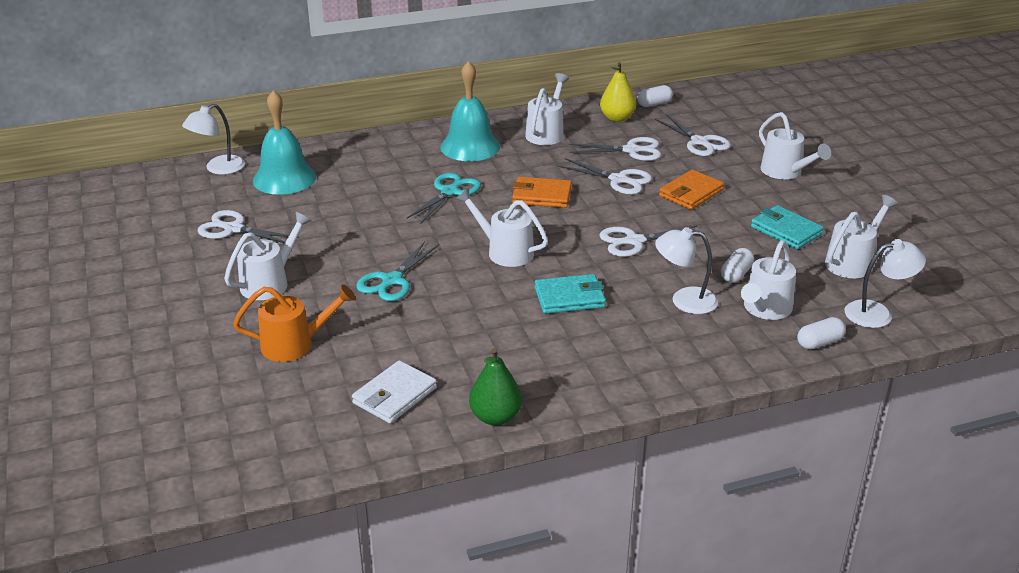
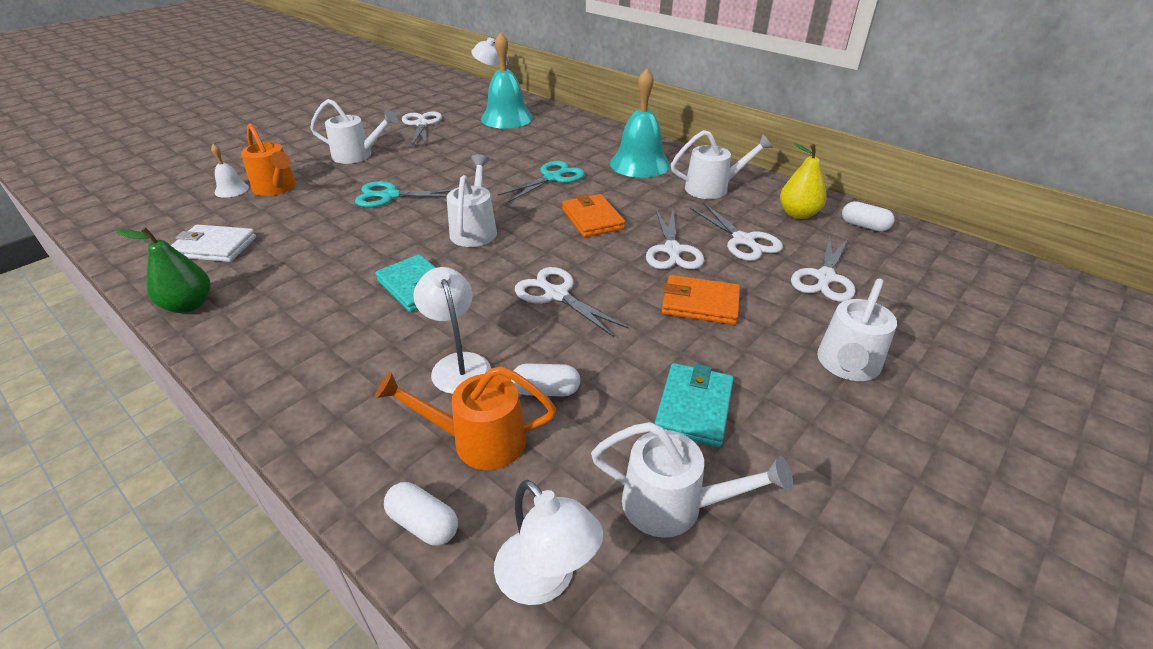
camera: 60 degrees right, 5 degrees up
(263, 375) = (231, 190): none -> white bell
(450, 192) = (553, 178): turquoise scissors -> turquoise scissors turned 45 degrees counterclockwise
(764, 310) = (477, 440): white watering can -> orange watering can

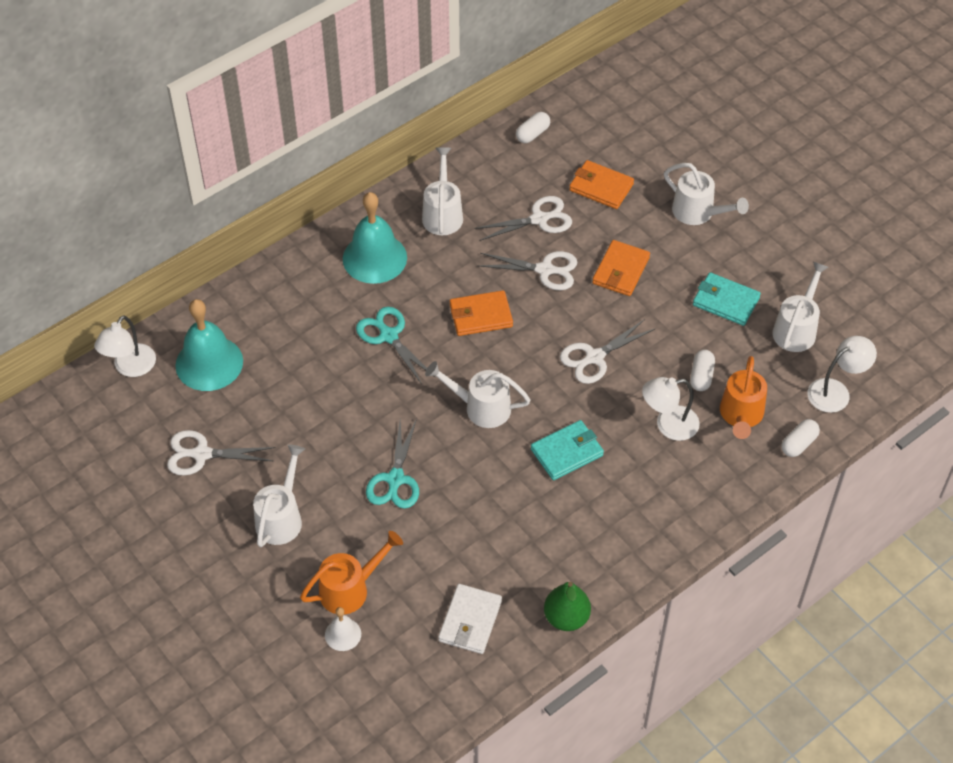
camera: 80 degrees left, 15 degrees up
(798, 214) = (504, 169): yellow pear -> none
(824, 278) = (601, 187): white scissors -> orange wallet

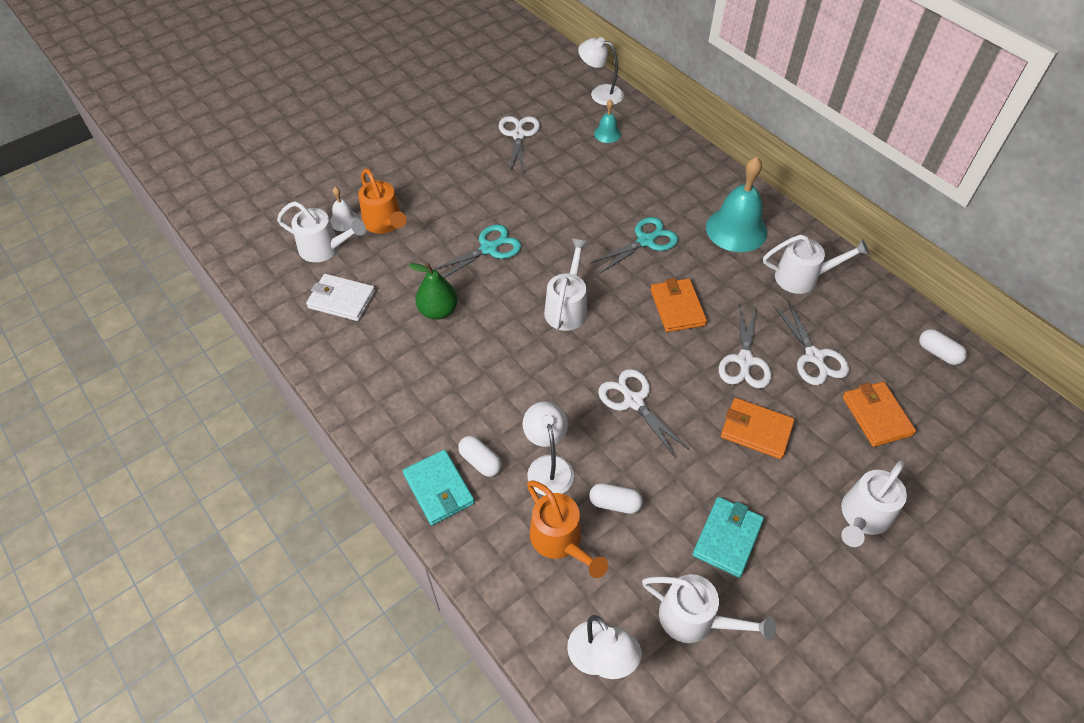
camera: 90 degrees right, 0 degrees up
(209, 363) = (607, 134): turquoise bell -> turquoise bell, size x0.49
(281, 517) = (457, 181): white watering can -> white watering can (325, 249)
(395, 480) = (489, 248): turquoise scissors -> turquoise scissors turned 135 degrees clockwise
(566, 617) = (332, 369): green pear -> green pear (438, 311)
(567, 452) = (515, 374): turquoise wallet -> turquoise wallet (438, 489)
(601, 187) = (876, 416): orange wallet -> orange wallet turned 45 degrees counterclockwise
(741, 416) = (560, 541): orange watering can -> orange watering can turned 135 degrees counterclockwise
(798, 444) = (522, 603): white capsule -> white capsule (480, 461)

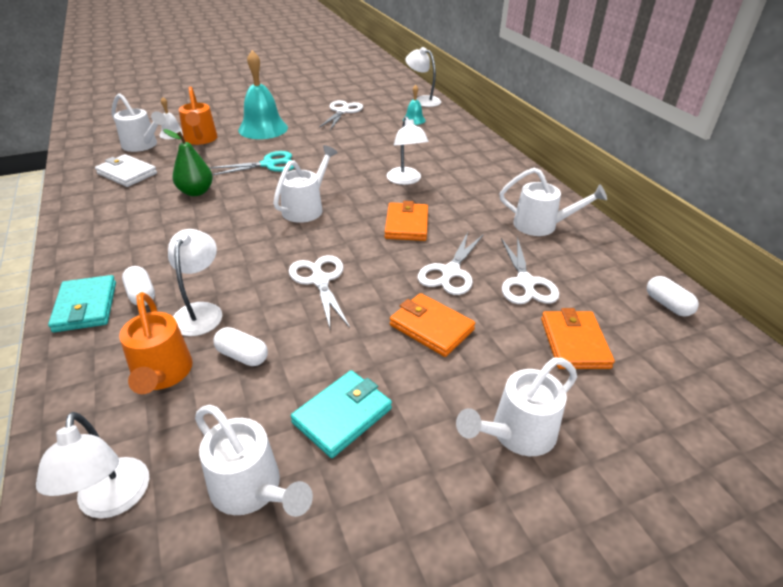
camera: 15 degrees right, 15 degrees down
(646, 241) = (406, 180): turquoise scissors -> white lamp
(736, 229) = (493, 186): turquoise bell -> turquoise bell (263, 128)

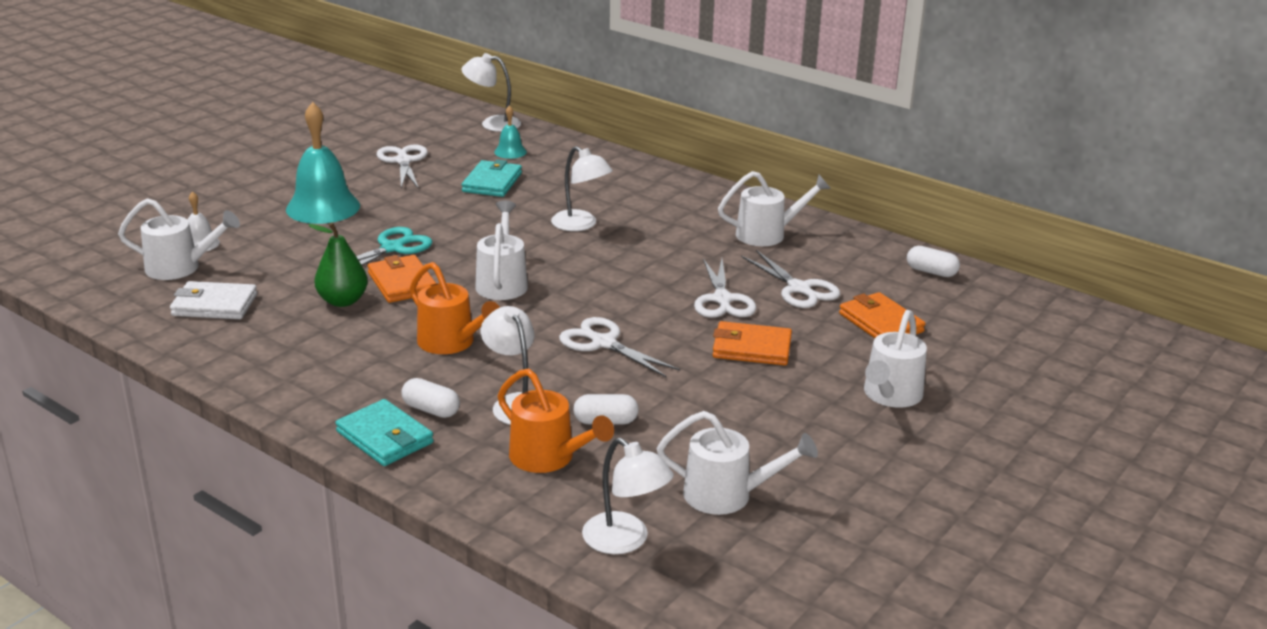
camera: 30 degrees left, 10 degrees down
(200, 140) = (254, 241): orange watering can -> orange watering can (452, 343)
(342, 416) = (745, 430): turquoise wallet -> turquoise wallet (492, 182)
(406, 225) = (632, 269): orange wallet -> orange wallet (402, 283)

